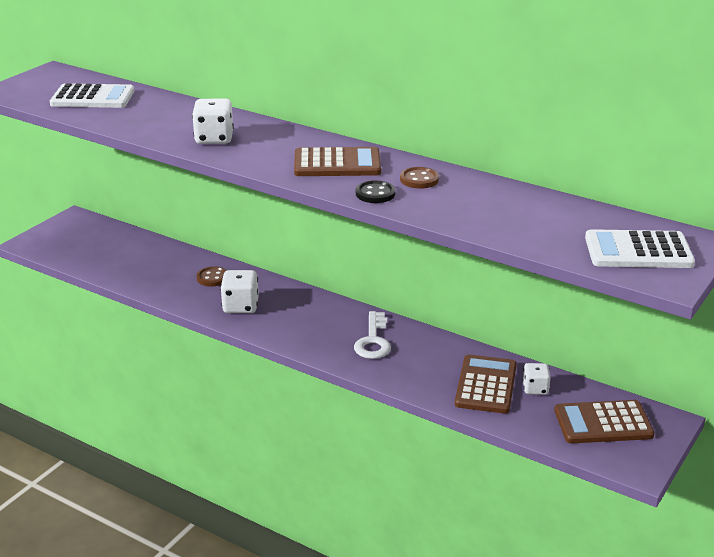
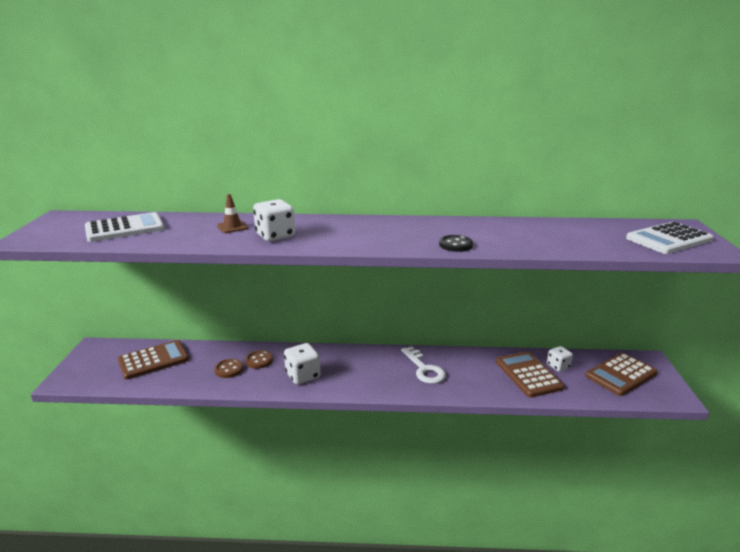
camera: 30 degrees left, 5 degrees down
(187, 119) = (232, 227): none -> brown traffic cone
(337, 164) = (396, 232): brown calculator -> brown calculator (153, 360)
(419, 179) = (468, 229): brown button -> brown button (229, 369)

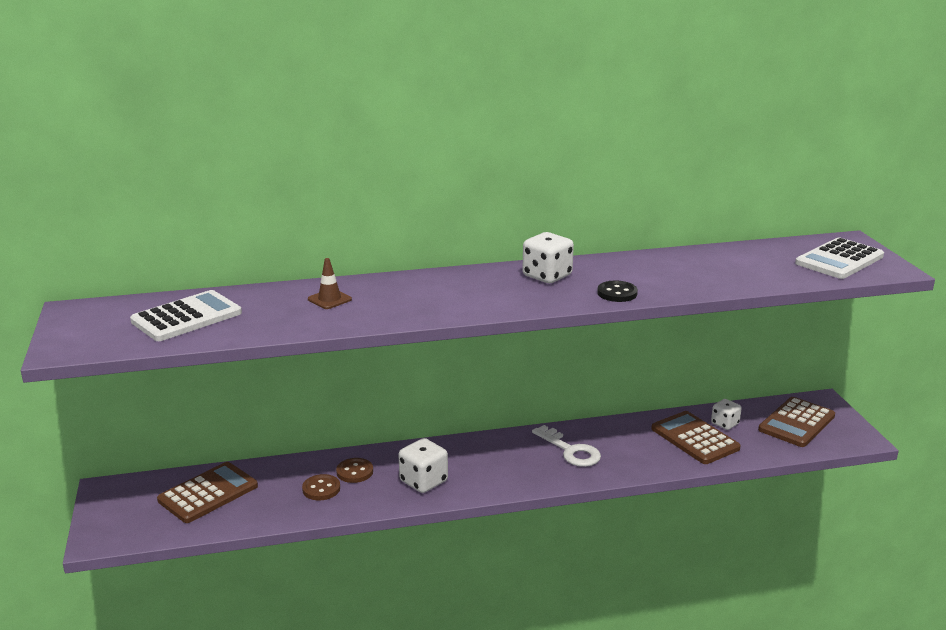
camera: 15 degrees left, 0 degrees up
(275, 235) = (395, 305): white dice -> white dice (547, 276)

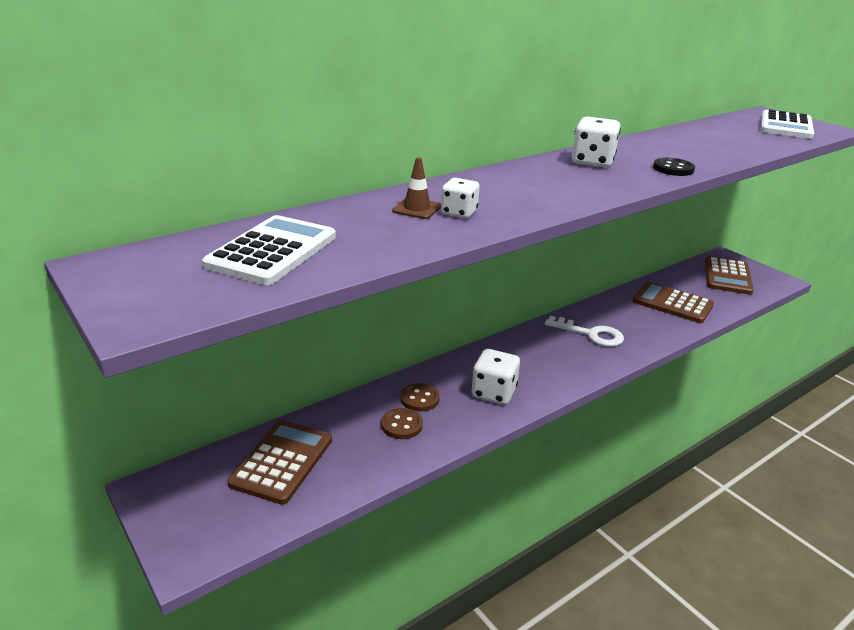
camera: 25 degrees left, 5 degrees up
(725, 424) = (680, 287): white dice -> white dice (459, 213)

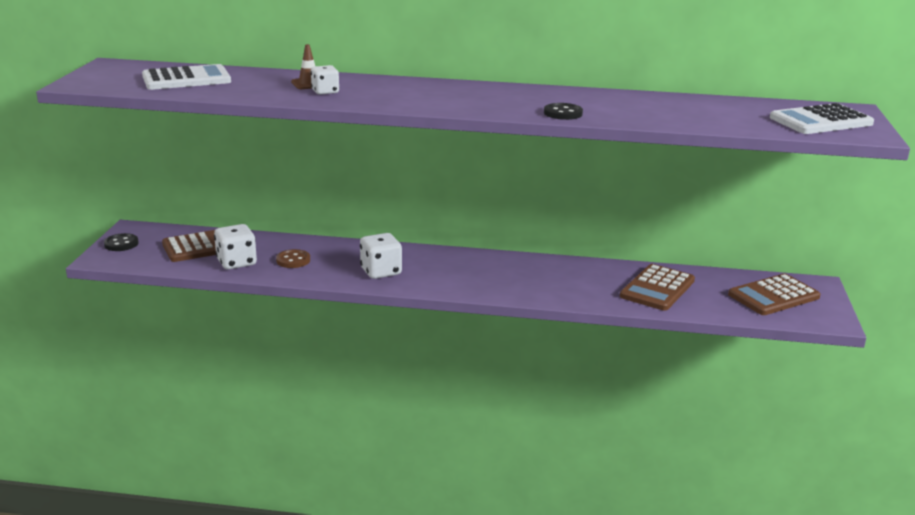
camera: 45 degrees right, 5 degrees down
(175, 518) = (121, 244): none -> black button
(419, 399) = (329, 254): brown button -> none
(591, 334) = (530, 275): white key -> none
(592, 162) = (513, 94): white dice -> white dice (236, 262)
(672, 303) = (657, 288): brown calculator -> brown calculator turned 135 degrees counterclockwise

